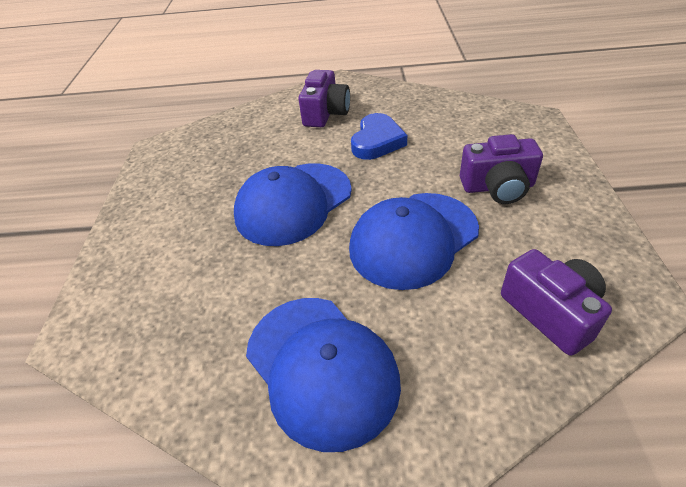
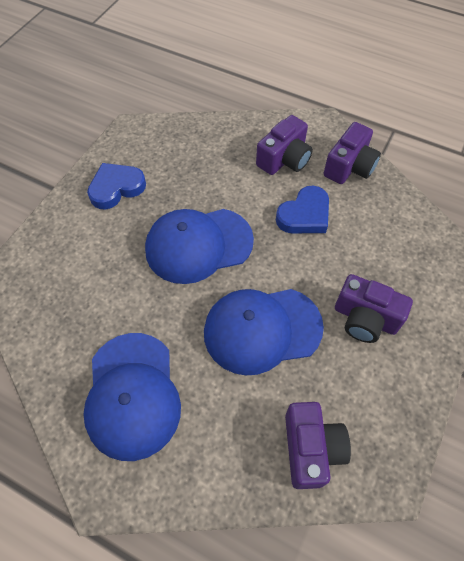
camera: 25 degrees right, 15 degrees up
(169, 196) = (116, 188): none -> blue heart
(387, 97) = (349, 167): none -> purple camera

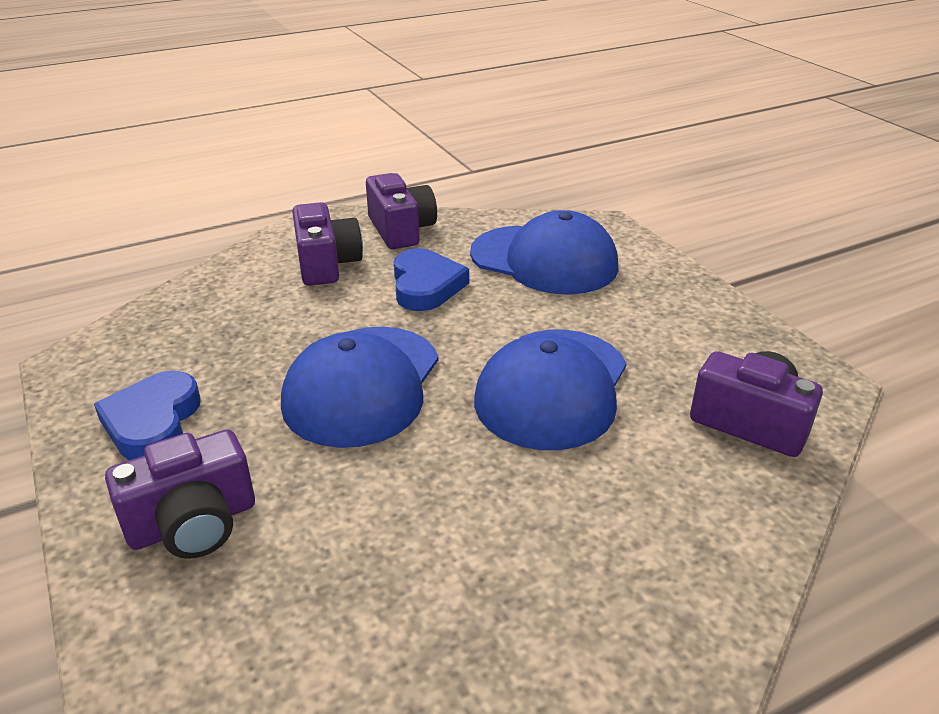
camera: 55 degrees left, 25 degrees down
(132, 395) = (541, 562): blue cap -> blue cap (544, 260)
(365, 318) = (611, 308): purple camera -> purple camera (193, 523)

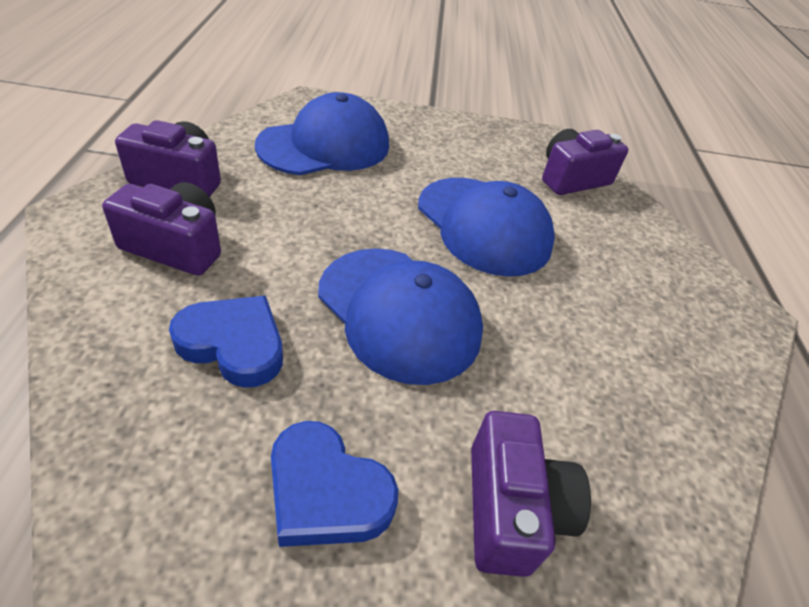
camera: 65 degrees left, 10 degrees up
(426, 286) = (290, 212): blue heart -> blue heart (234, 344)

